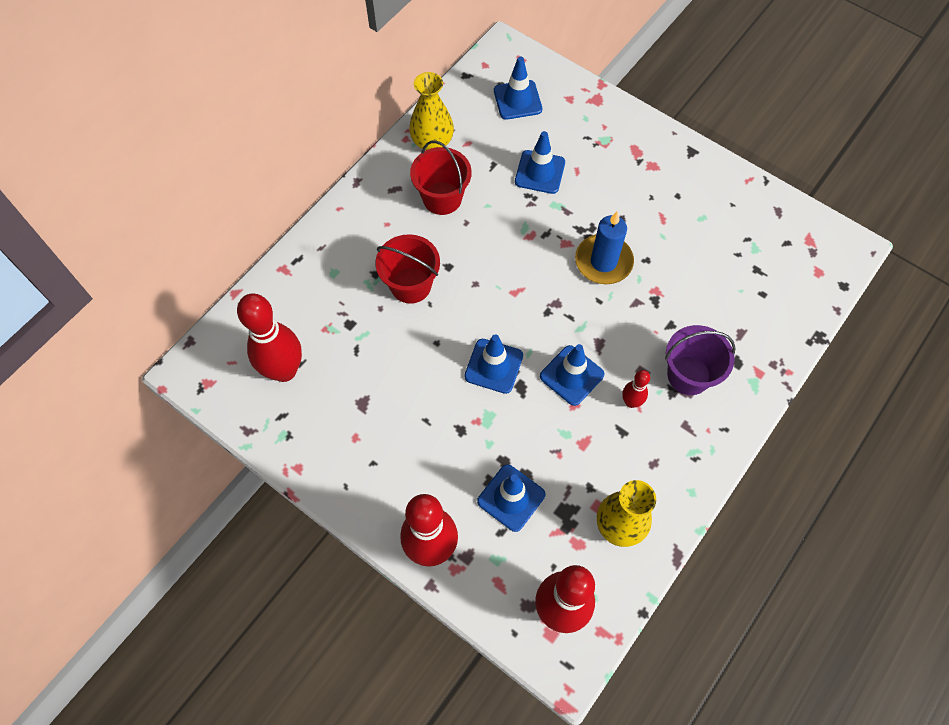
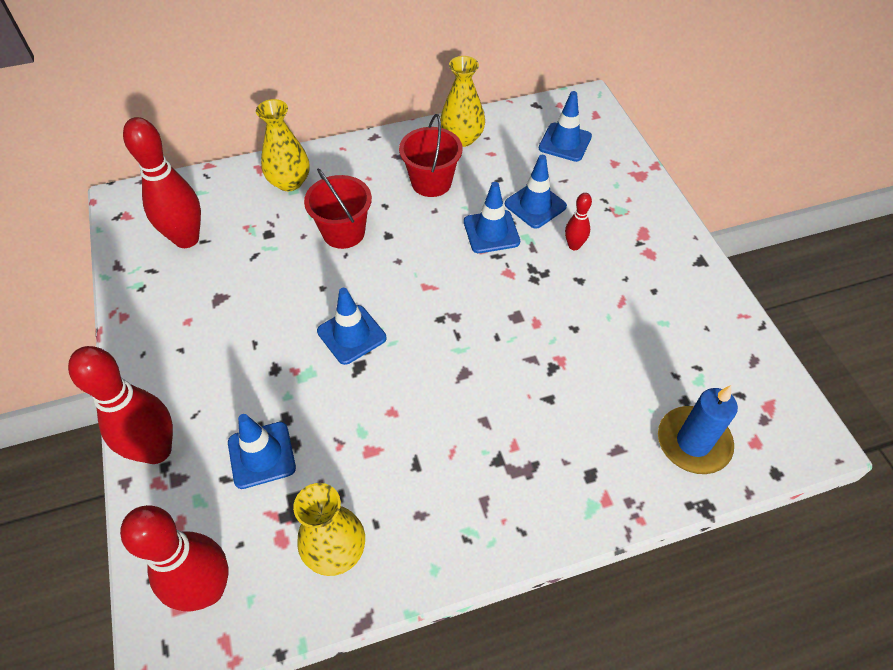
camera: 35 degrees right, 10 degrees down
(323, 266) = (289, 182): none -> yellow vase
(571, 375) = (413, 385): blue traffic cone -> blue traffic cone (491, 232)
(603, 261) = (530, 307): blue candle -> blue candle (693, 442)
(631, 402) = (448, 443): red bowling pin -> red bowling pin (574, 246)
(688, 375) = (528, 455): purple bucket -> none

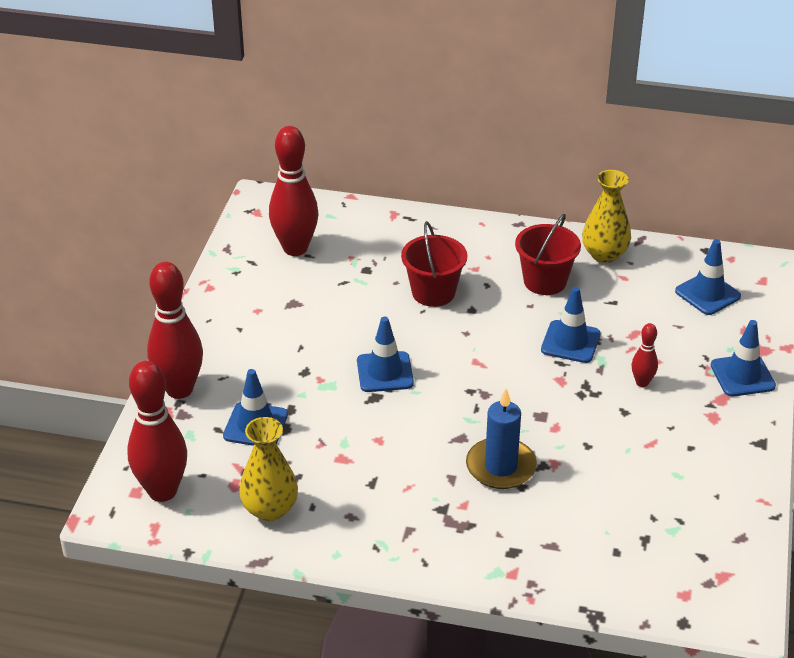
camera: 30 degrees right, 15 degrees down
(289, 182) = (413, 235): yellow vase -> none
(535, 205) = (631, 336): blue traffic cone -> blue traffic cone (742, 376)
(693, 442) = (625, 569): blue candle -> blue candle (501, 467)

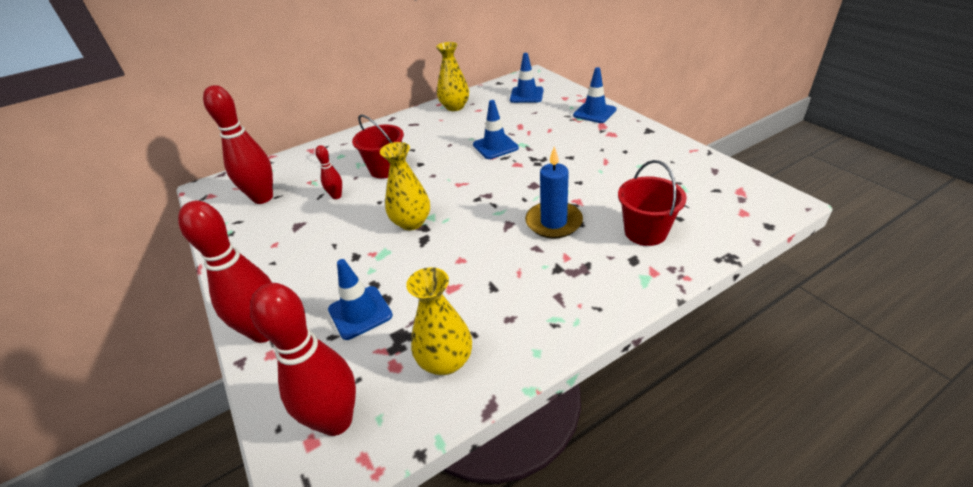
camera: 40 degrees left, 0 degrees up
(385, 372) = (411, 222): blue traffic cone -> yellow vase
(545, 281) = (441, 131): red bucket -> red bucket (645, 232)
(642, 382) = (557, 141): red bowling pin -> red bowling pin (336, 196)

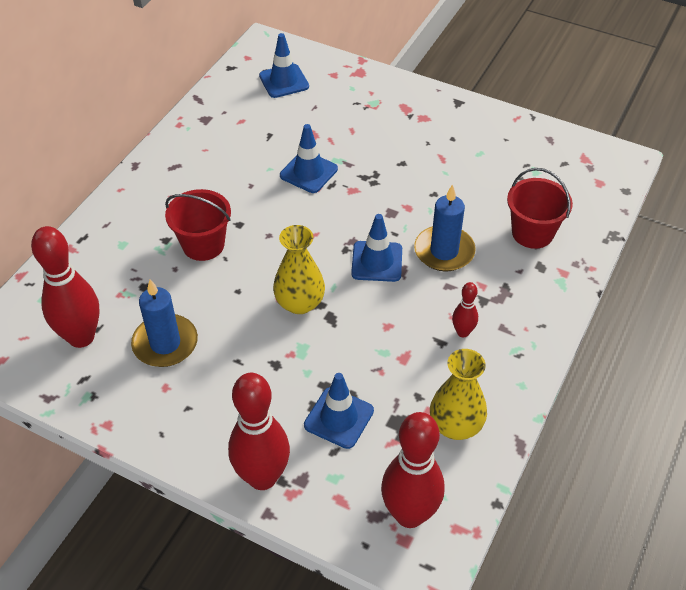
camera: 35 degrees left, 10 degrees up
(303, 218) = (165, 343): none -> blue candle
(336, 196) = (178, 301): red bowling pin -> red bowling pin (463, 332)
(455, 107) = (206, 124): yellow vase -> none
(594, 112) = (384, 90): blue traffic cone -> blue traffic cone (377, 261)

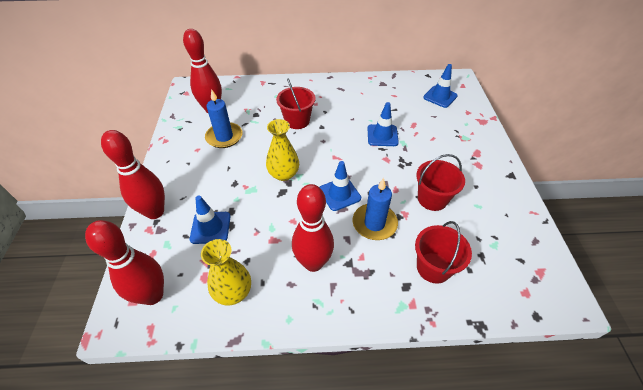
camera: 60 degrees right, 0 degrees up
(444, 183) = (432, 199): none -> red bucket
(463, 332) = (313, 263): red bowling pin -> red bowling pin, size x2.07

